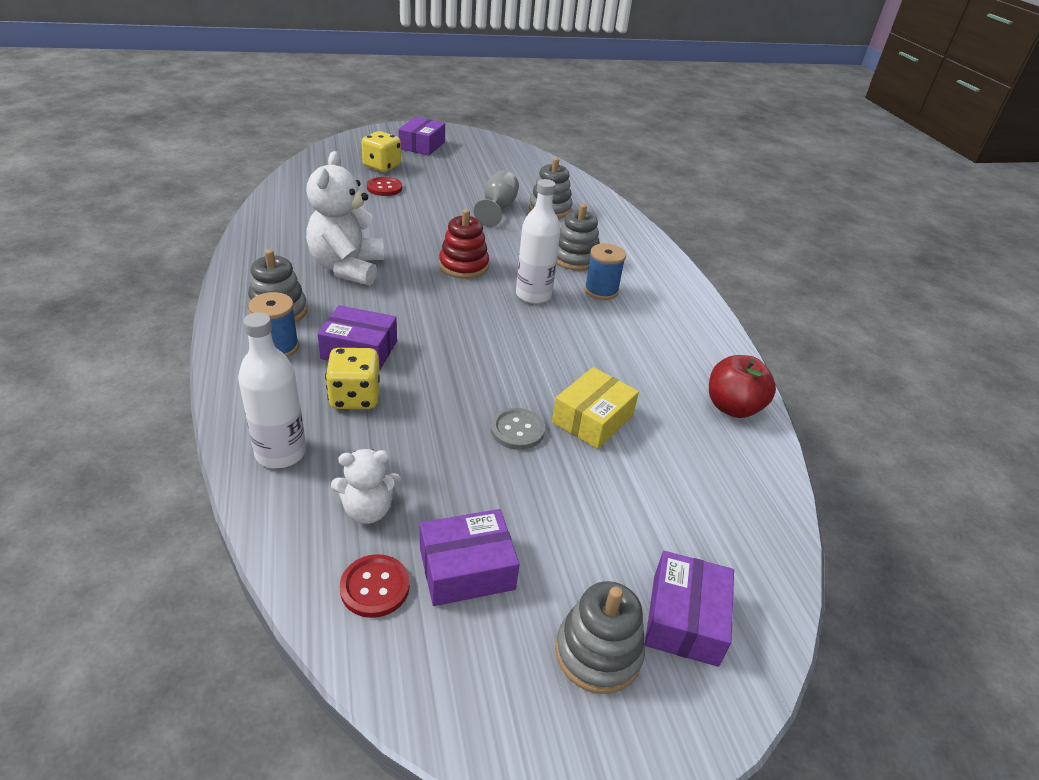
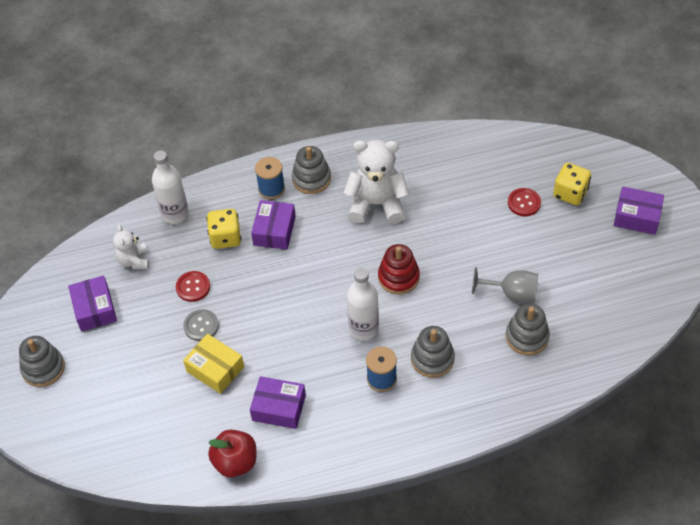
camera: 95 degrees right, 15 degrees up
(375, 587) = (85, 272): red button -> red button (193, 287)
(685, 619) = (60, 409): purple box -> purple box (279, 408)

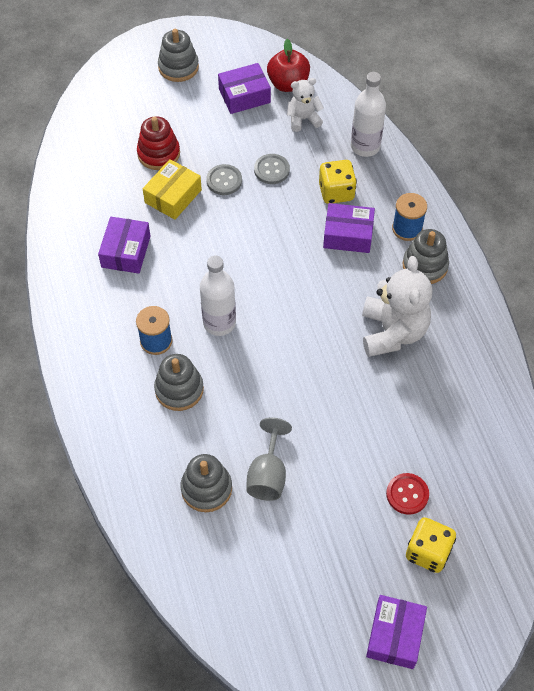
camera: 85 degrees right, 5 degrees up
(193, 287) = (271, 170): red button -> grey button
(235, 462) = (68, 220): red apple -> red apple (288, 84)
(398, 277) = (288, 355): red stacking toy -> red stacking toy (158, 154)

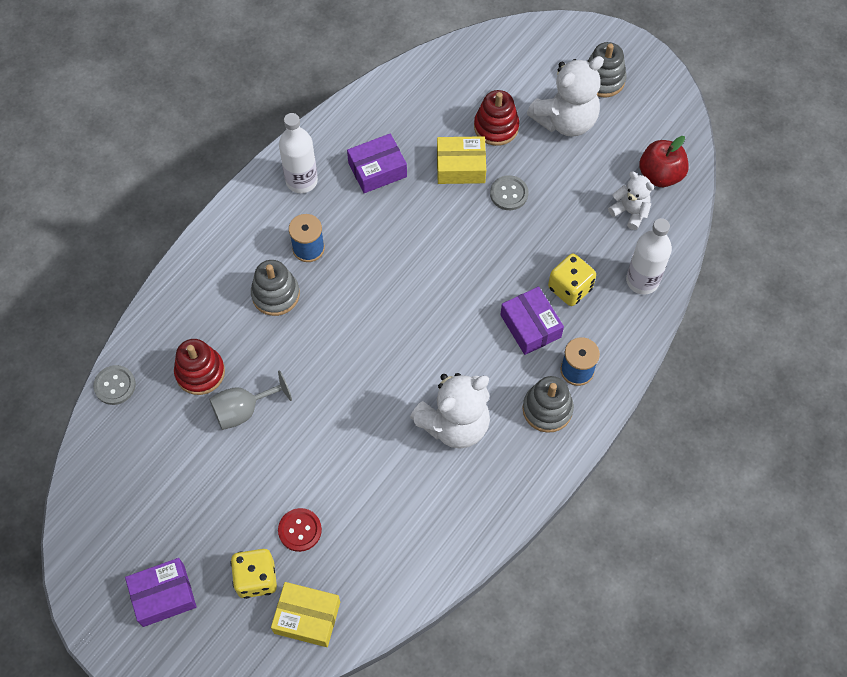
camera: 55 degrees right, 5 degrees up
(193, 109) = (565, 120): none -> white teddy bear
(206, 488) = (200, 372): grey stacking toy -> red stacking toy
(219, 323) = (361, 283): white bottle -> white bottle (301, 181)
(244, 96) = (616, 149): purple box -> none
(271, 170) = (551, 222): grey button -> grey button (115, 385)
(487, 532) = (307, 617): none -> yellow box

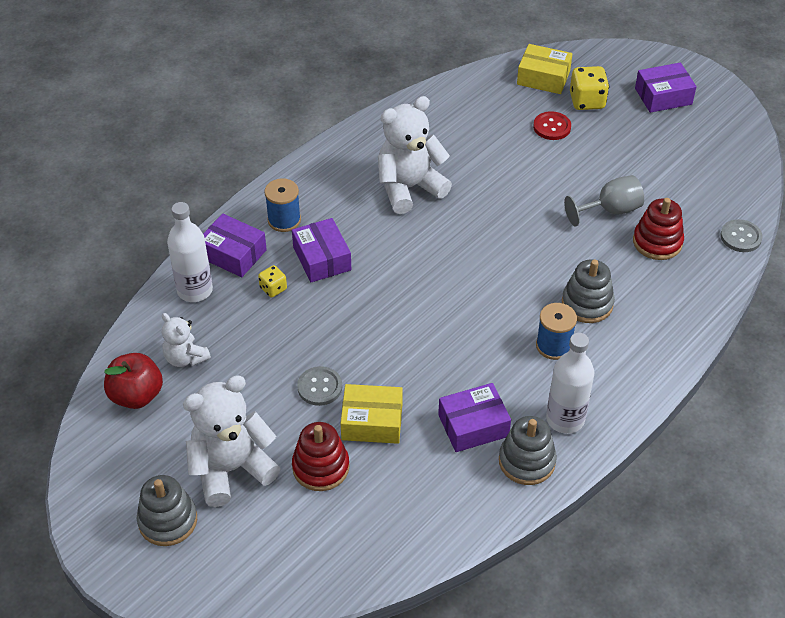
camera: 175 degrees left, 15 degrees down
(547, 409) = (320, 193): grey stacking toy -> grey stacking toy (527, 461)
(570, 288) = (273, 288): yellow dice -> yellow dice, size x0.58
(617, 325) = (233, 254): none -> purple box

